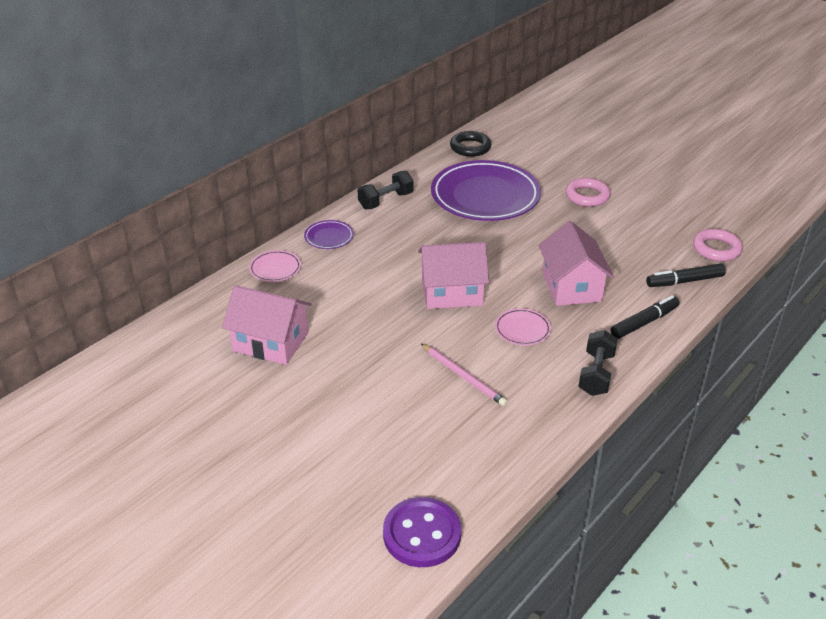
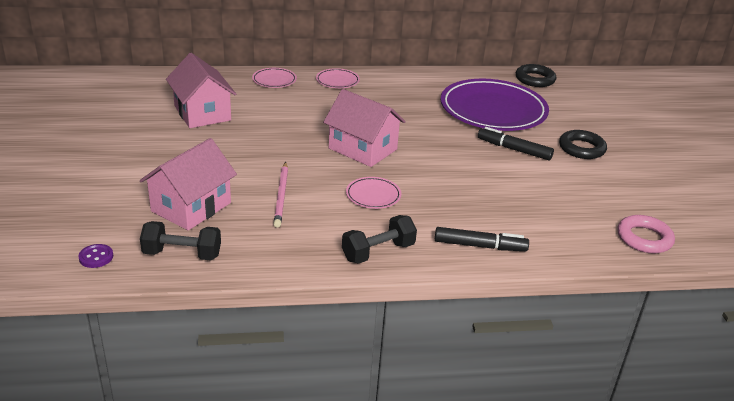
camera: 40 degrees right, 5 degrees down
(329, 237) = (337, 81): purple plate -> pink plate
(386, 201) = (412, 80): black dumbbell -> black dumbbell (182, 254)
(422, 534) = (96, 257): purple button -> purple button, size x0.46
(571, 286) = (460, 193): pink house -> pink house (191, 207)
(587, 196) = (581, 148): pink ring -> black ring
(685, 281) = (569, 242): black marker -> black marker (514, 149)

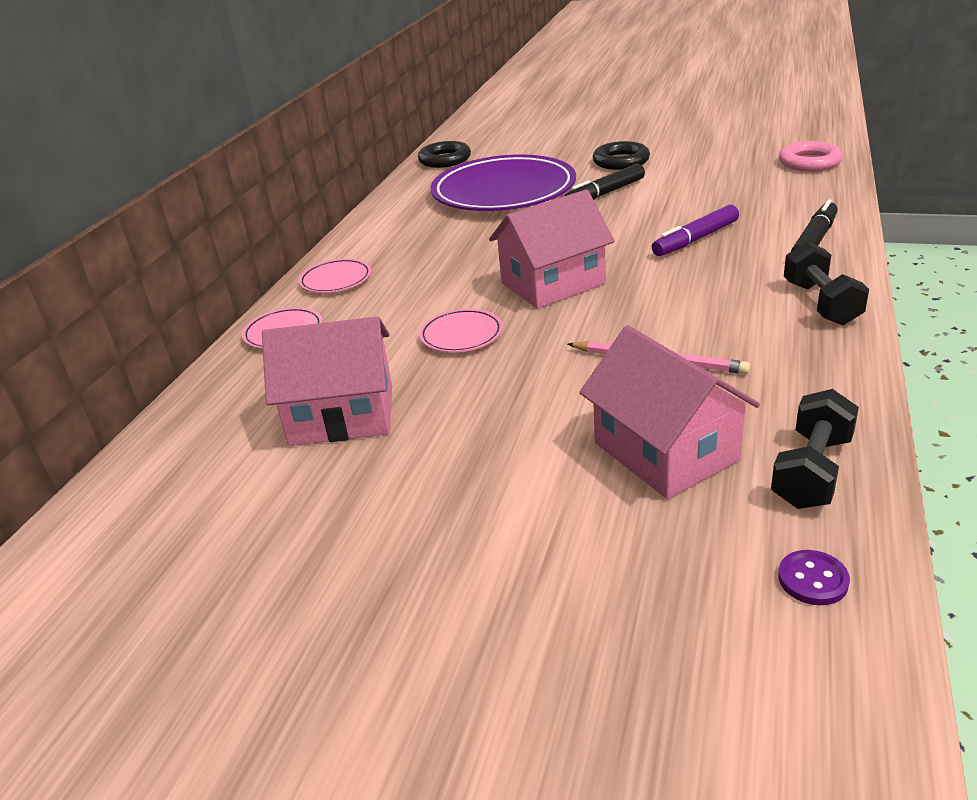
camera: 60 degrees left, 0 degrees up
(373, 195) = (681, 290): pink plate -> pink plate (461, 335)
(454, 194) = (696, 239): none -> purple marker

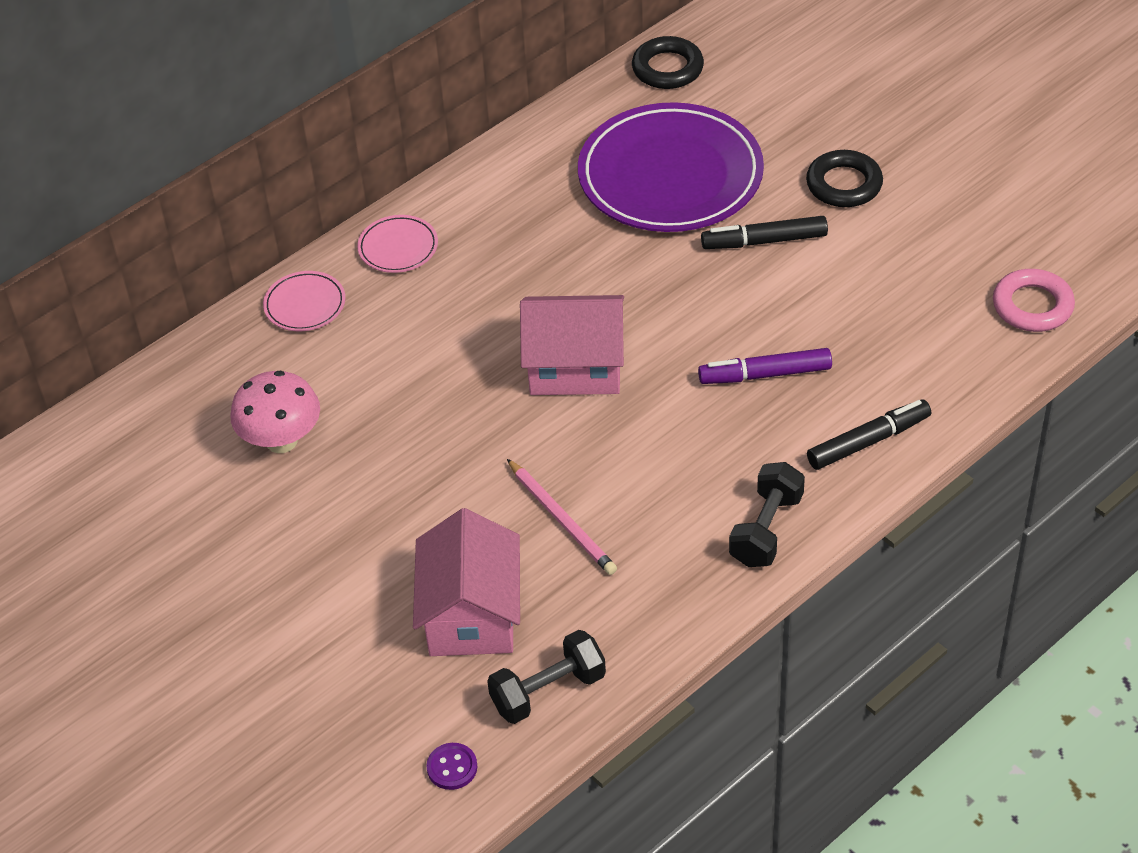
camera: 30 degrees right, 15 degrees up
(342, 415) = (281, 441): pink house -> pink mushroom
(461, 335) = (441, 394): pink plate -> none

